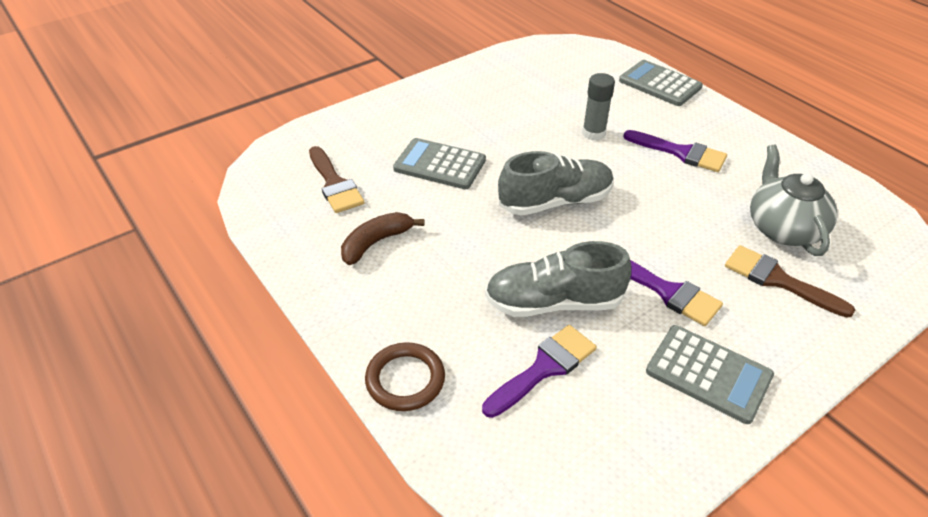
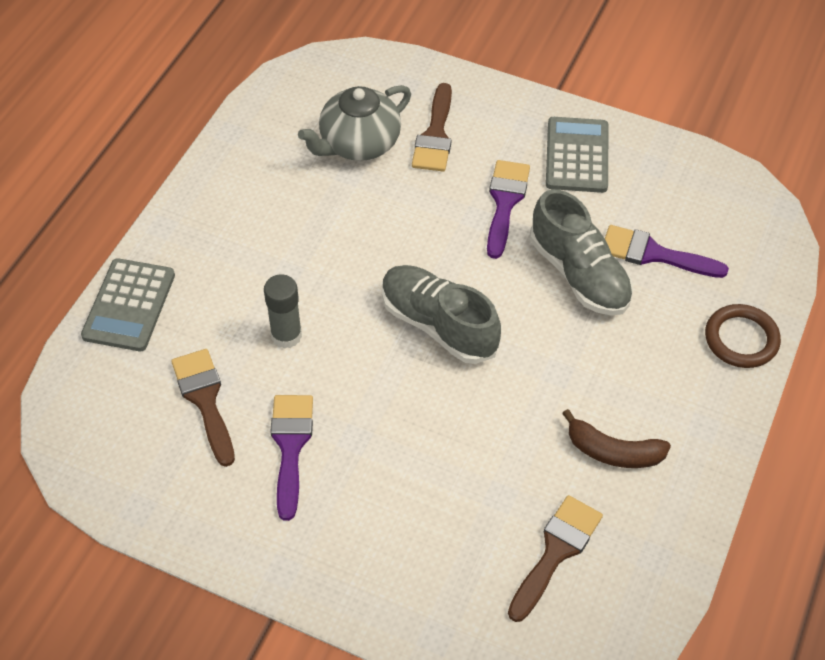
camera: 120 degrees left, 10 degrees up
(439, 165) = (447, 461): grey calculator -> none
(564, 91) = (205, 400): none -> brown brush
(681, 153) = (277, 246): purple brush -> purple brush (290, 446)

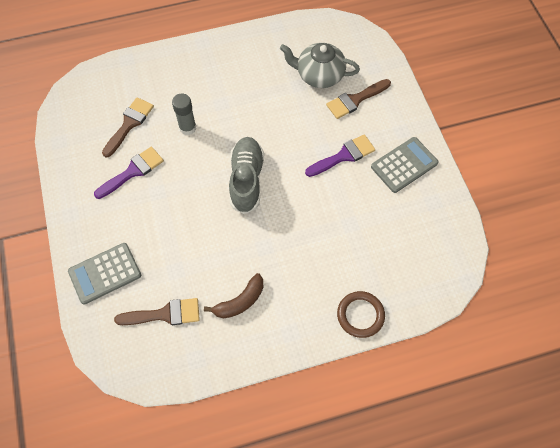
camera: 50 degrees right, 10 degrees up
(129, 305) = (152, 63): grey calculator -> grey calculator (105, 273)
(579, 274) = (331, 216): grey shoe -> none
(613, 452) = (240, 301): brown banana -> brown banana turned 105 degrees counterclockwise
(653, 254) = (375, 240): purple brush -> none

